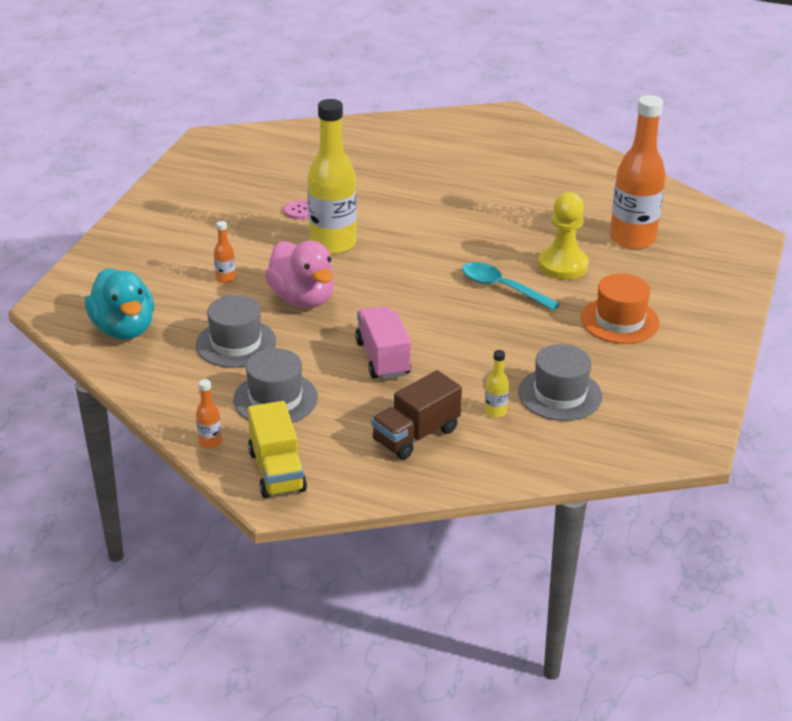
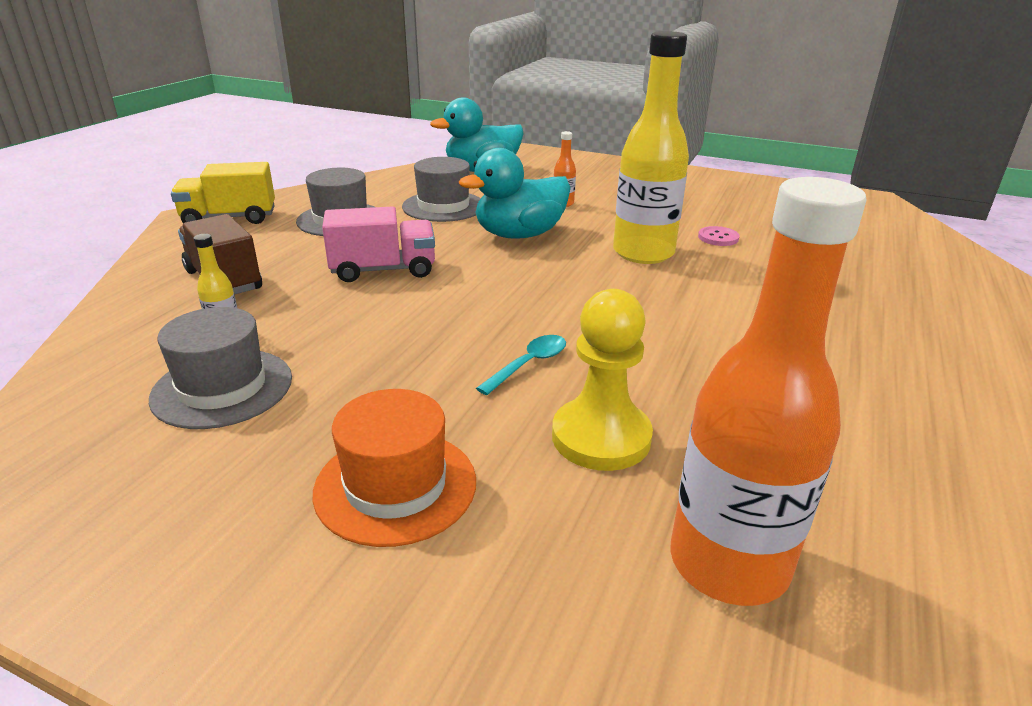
camera: 95 degrees right, 5 degrees down
(210, 442) = (295, 196): orange bottle -> none
(302, 299) = (519, 235): pink duck -> turquoise duck
(502, 288) = (529, 364): turquoise spoon -> turquoise spoon, size x0.66

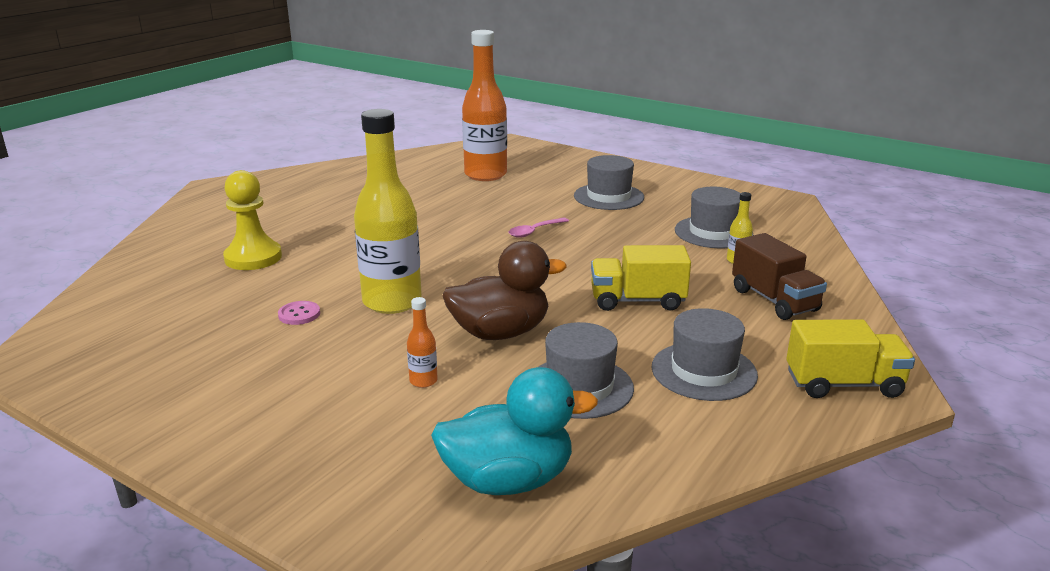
camera: 170 degrees left, 5 degrees down
(383, 270) = (637, 301): pink truck -> yellow truck
(395, 486) = (608, 197): orange hat -> grey hat
(519, 235) = (500, 333): turquoise duck -> brown duck
(529, 364) = (534, 231): turquoise spoon -> pink spoon
(601, 437) = (511, 204): yellow pawn -> yellow pawn (253, 258)

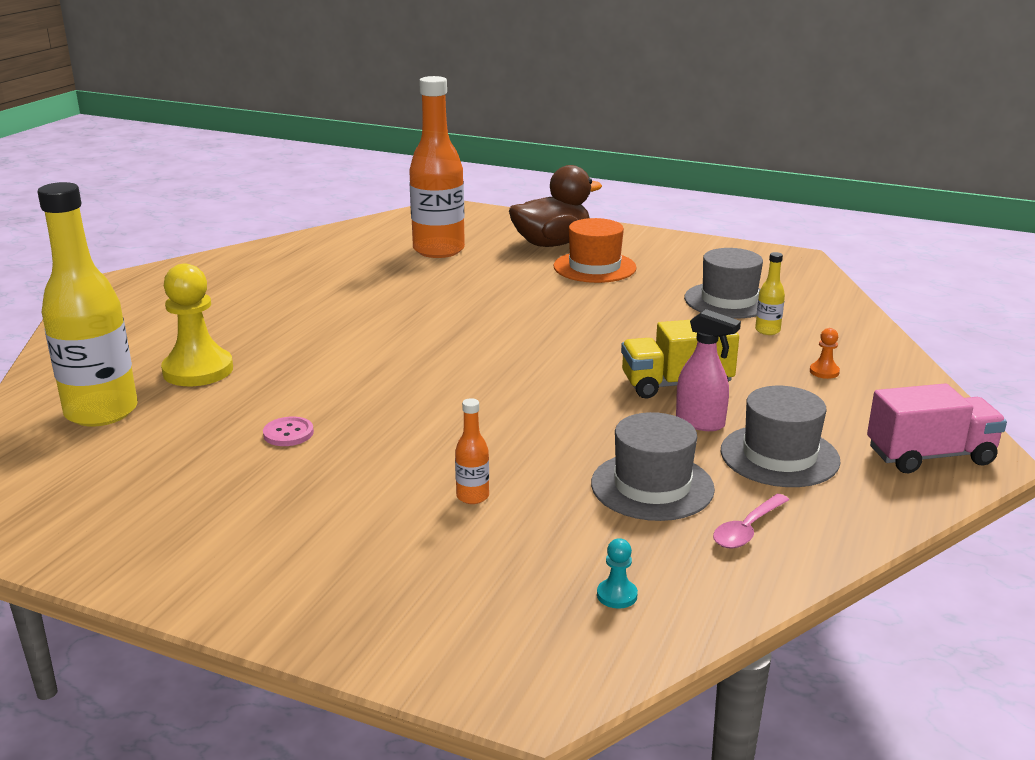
camera: 10 degrees left, 0 degrees up
(392, 302) = (394, 409): yellow bottle -> yellow bottle (101, 412)
(500, 333) = (537, 434): brown duck -> brown duck (551, 244)
(508, 480) = (617, 595): turquoise duck -> turquoise pawn
(534, 231) = (526, 314): pink spoon -> pink spoon (747, 530)
(608, 197) = (594, 267): grey hat -> orange hat
(645, 336) = (700, 423): none -> pink spray bottle
(774, 300) = (824, 372): brown truck -> orange pawn
(843, 384) = (930, 456): yellow truck -> pink truck

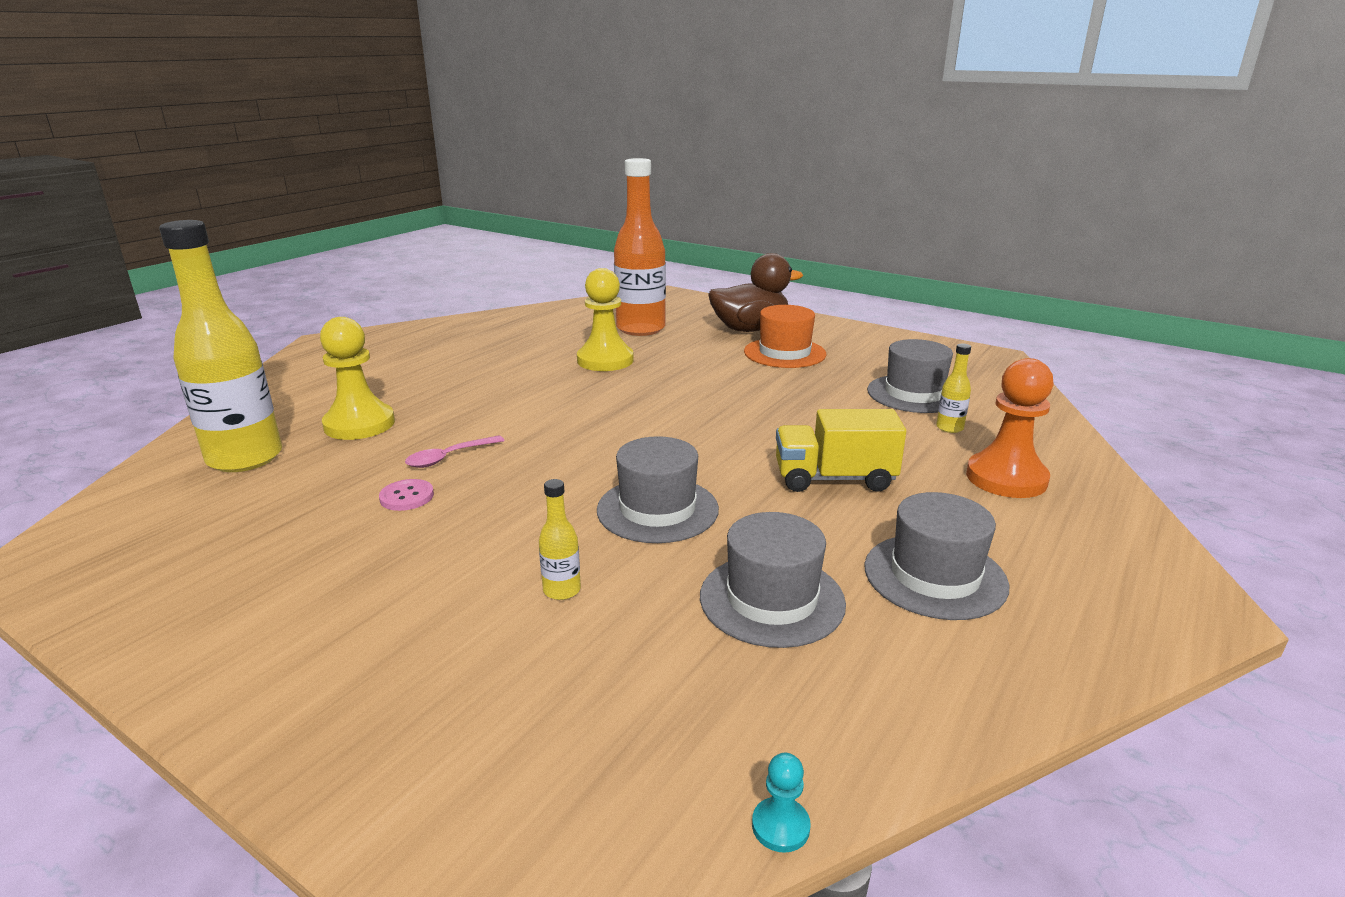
camera: 10 degrees right, 0 degrees up
(417, 287) = (605, 360): none -> yellow pawn
(472, 496) = (562, 590): orange bottle -> yellow bottle
(528, 424) = (657, 509): none -> grey hat
(617, 595) = (681, 750): turquoise pawn -> turquoise pawn (780, 826)
(700, 423) = (850, 526): pink spray bottle -> none
(747, 530) = (874, 673): pink spoon -> pink spoon (449, 457)
(824, 372) = (1006, 478): orange pawn -> orange pawn, size x2.37
(930, 456) = (1126, 595): pink truck -> none

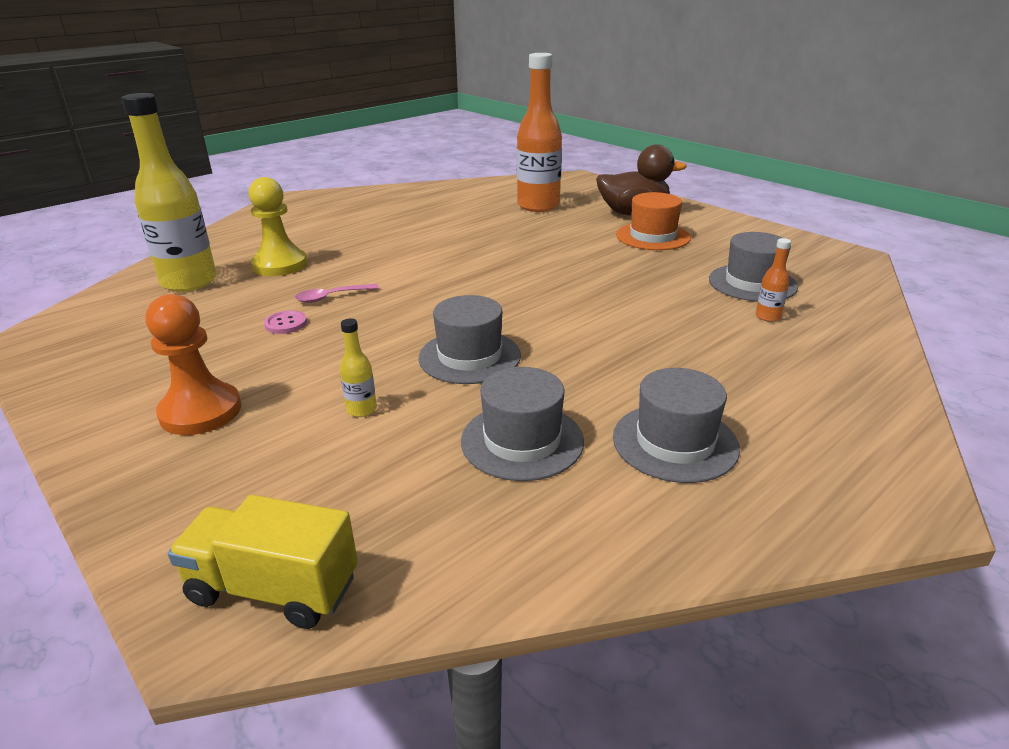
camera: 15 degrees right, 5 degrees up
(605, 360) = (494, 230): yellow pawn -> none
(780, 826) = (429, 614): turquoise pawn -> none
(834, 479) = (633, 349): yellow truck -> yellow truck (273, 588)
(949, 428) = (768, 317): yellow bottle -> orange bottle
(1006, 478) = (795, 367): orange pawn -> orange pawn (201, 411)

